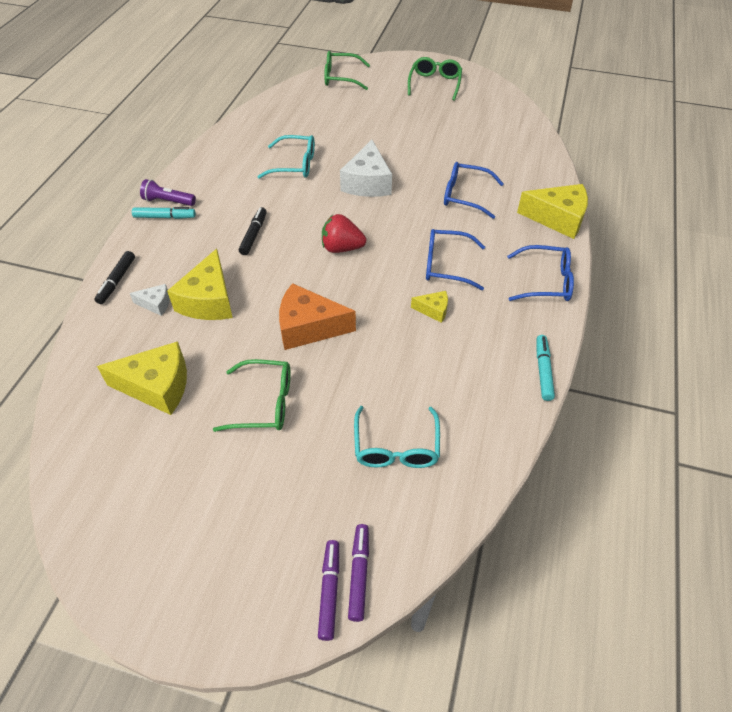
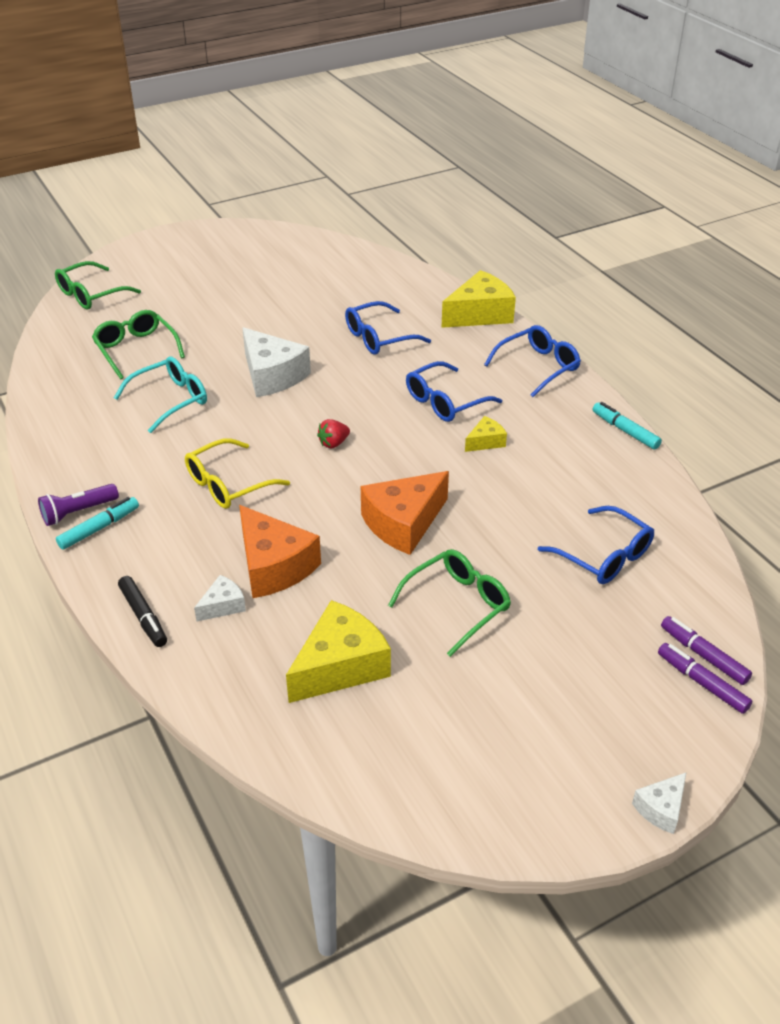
camera: 45 degrees left, 10 degrees down
(182, 644) = (661, 808): none -> white cheese
(208, 300) = (273, 566): yellow cheese -> orange cheese
(254, 235) = (228, 484): black marker -> yellow glasses
(342, 248) = (333, 443): red strawberry -> red strawberry, size x0.60
(396, 447) = (604, 556): turquoise glasses -> blue glasses
(435, 84) = (204, 255): green glasses -> green glasses (136, 349)

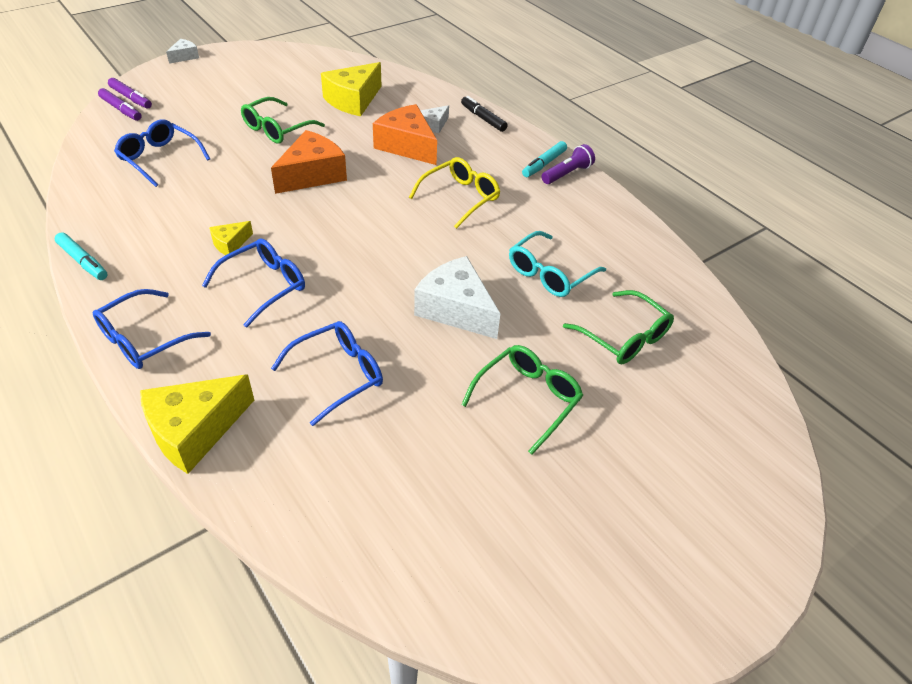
camera: 170 degrees right, 5 degrees up
(91, 294) = (746, 432): green glasses -> green glasses (527, 399)
(333, 443) = (376, 236): red strawberry -> none

